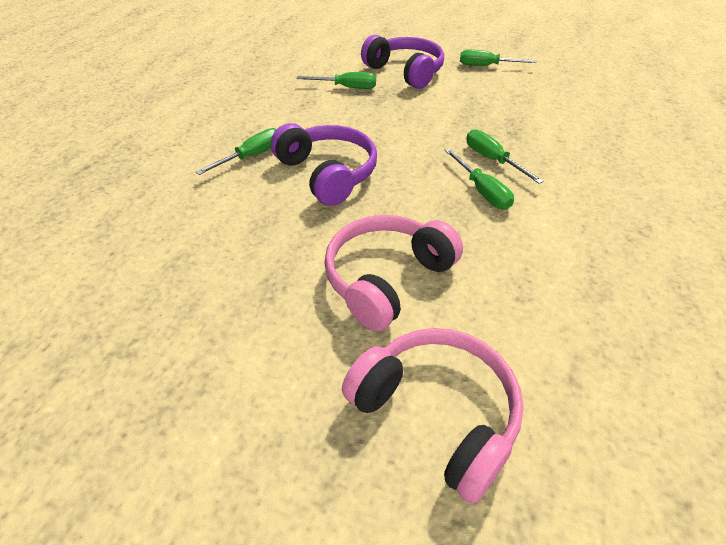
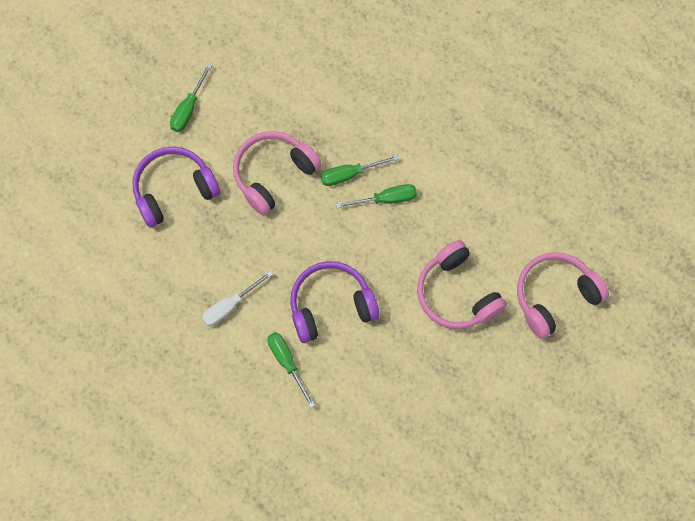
camera: 75 degrees left, 25 degrees up
(305, 114) = (230, 306): none -> white screwdriver
(346, 87) = (188, 256): green screwdriver -> none
(456, 115) = (273, 174): none -> pink headphones

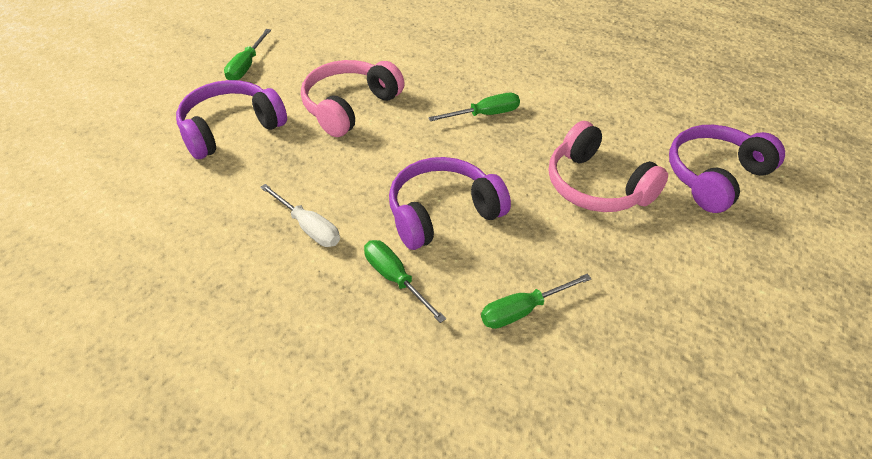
camera: 10 degrees left, 25 degrees down
(230, 306) = (308, 227): white screwdriver -> white screwdriver turned 90 degrees counterclockwise
(350, 174) = (438, 99): green screwdriver -> green screwdriver (523, 311)
(555, 296) = (715, 177): pink headphones -> purple headphones

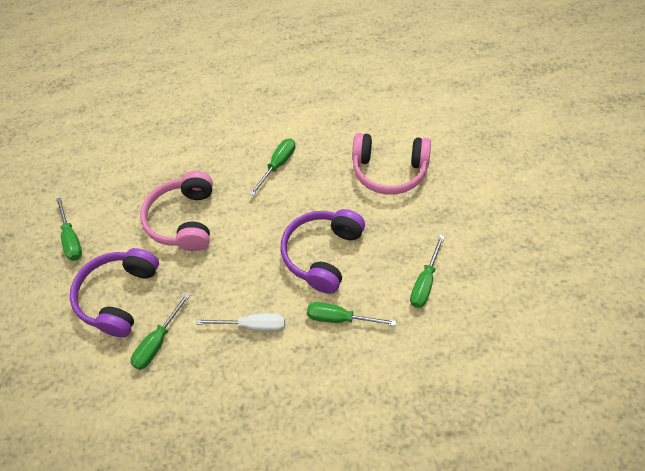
camera: 35 degrees left, 10 degrees up
(217, 183) = (158, 342): none -> green screwdriver
(715, 177) = (443, 119): purple headphones -> none

